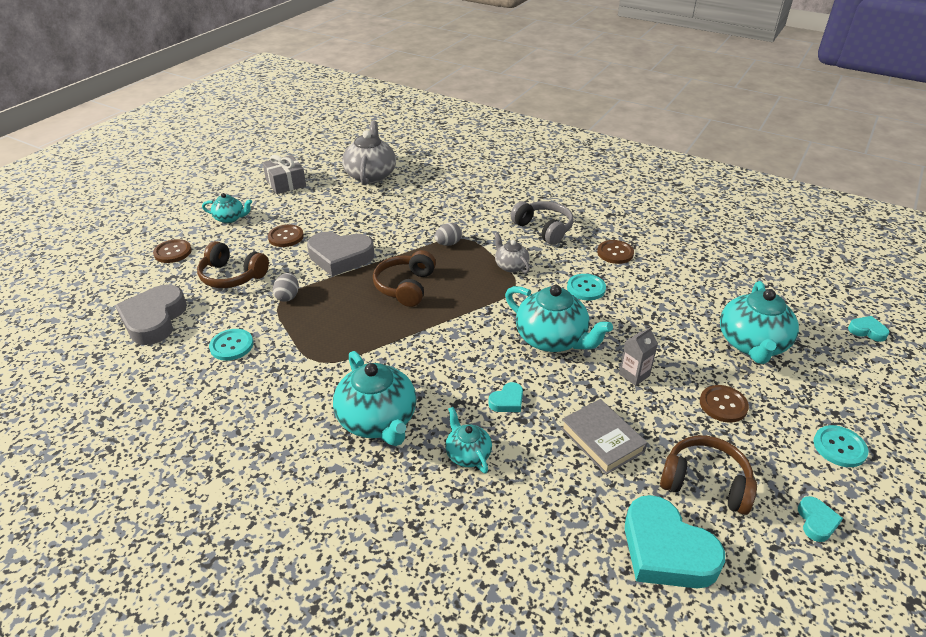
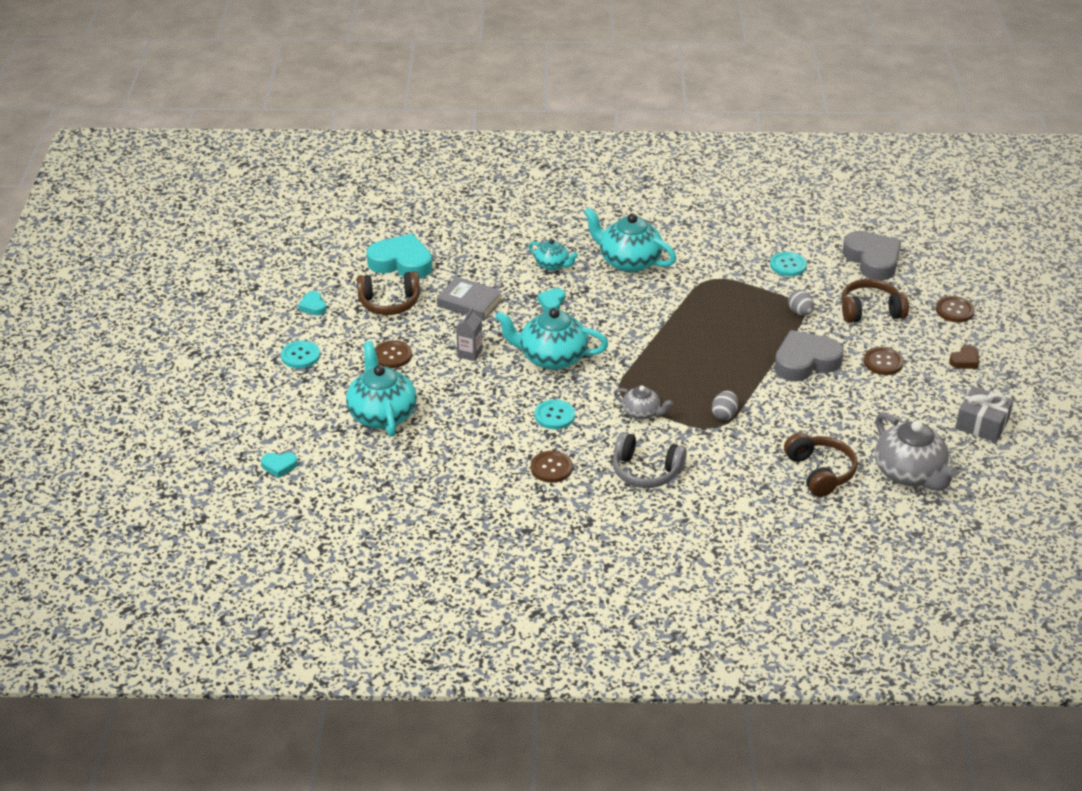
camera: 150 degrees right, 0 degrees up
(230, 218) = (965, 360): turquoise teapot -> brown heart
(405, 287) = (715, 357): brown headphones -> brown headphones (820, 472)

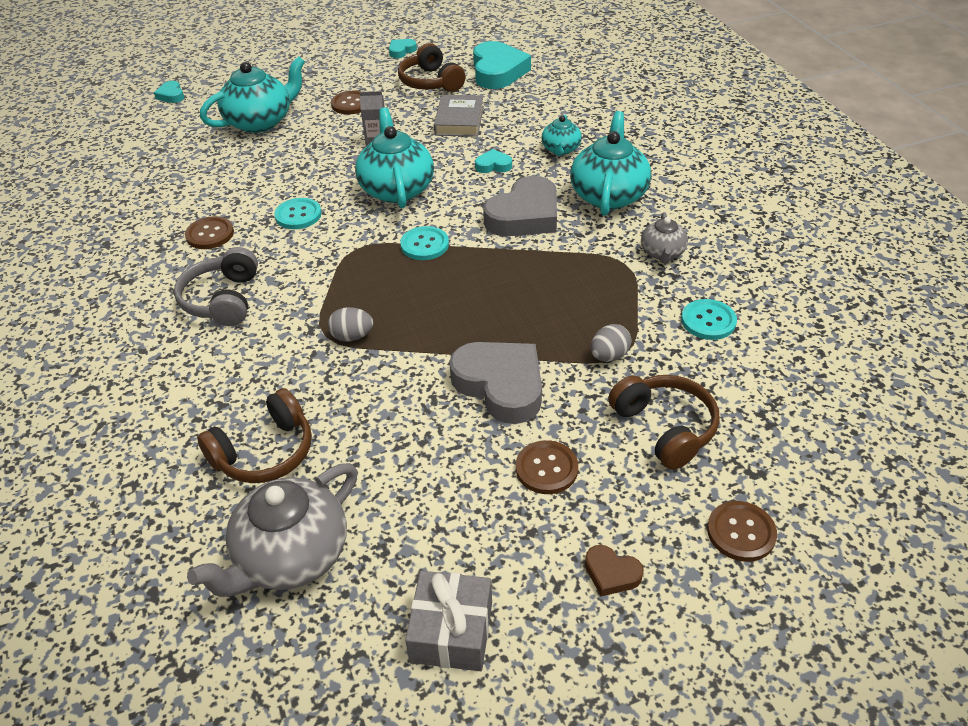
camera: 70 degrees right, 5 degrees up
(300, 356) = (327, 64): turquoise button -> turquoise button (424, 245)
(641, 413) = (328, 272): grey teapot -> grey teapot (662, 253)
(872, 260) = (795, 403): grey heart -> grey heart (525, 215)

